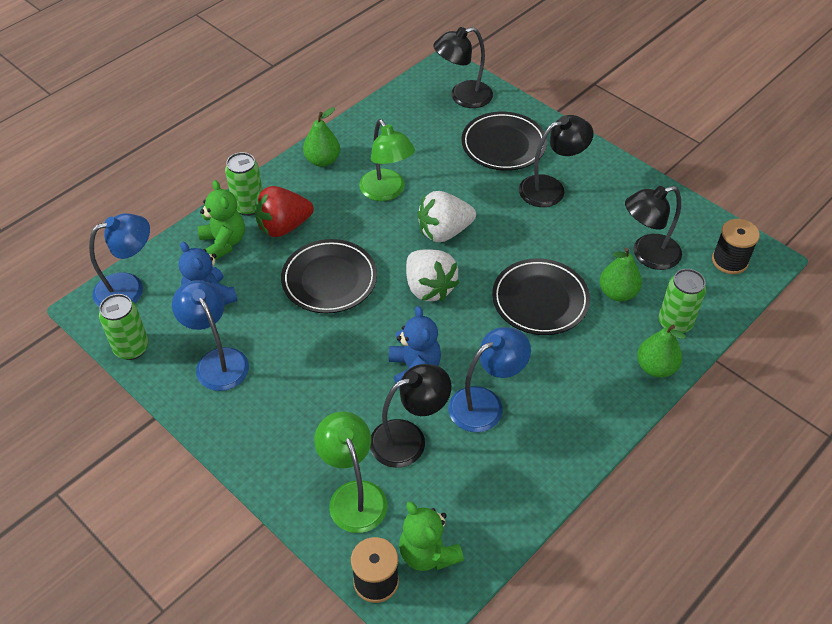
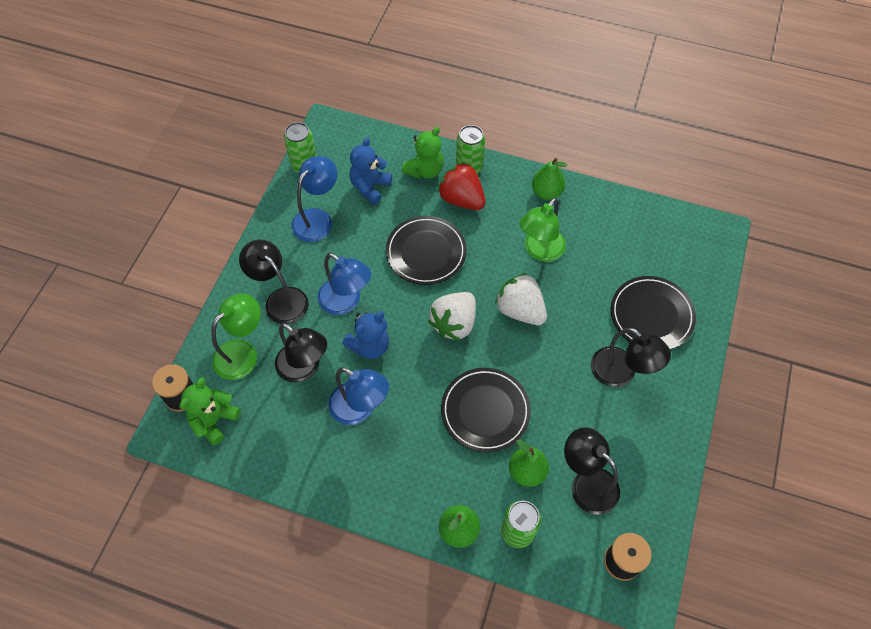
camera: 65 degrees right, 10 degrees up
(129, 288) = (354, 137): blue lamp -> blue lamp (346, 302)
(463, 97) = (691, 260): black lamp -> black lamp (280, 299)

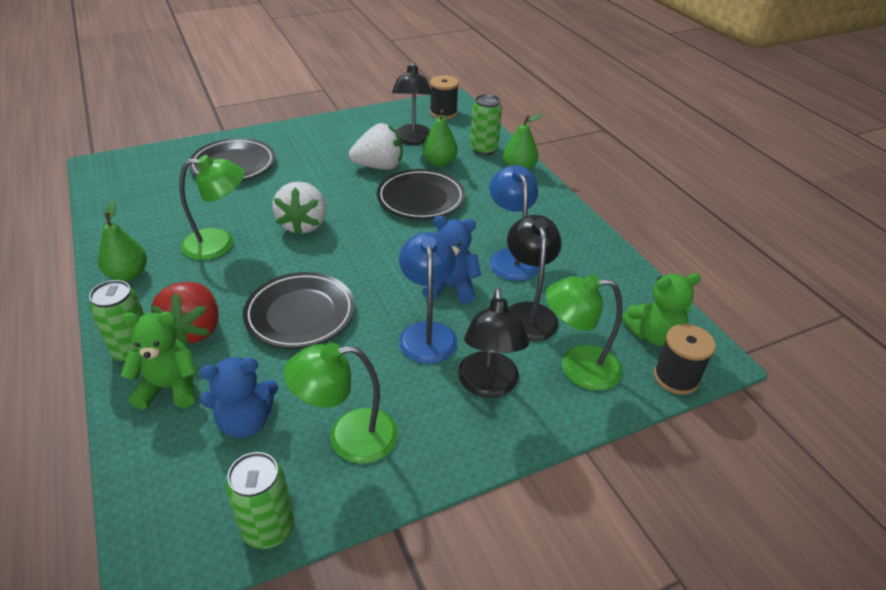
camera: 135 degrees left, 20 degrees down
(317, 219) = (348, 437): blue lamp -> green lamp
(454, 323) = (362, 252): white strawberry -> white strawberry (379, 166)
(621, 373) = (307, 158): black lamp -> none

